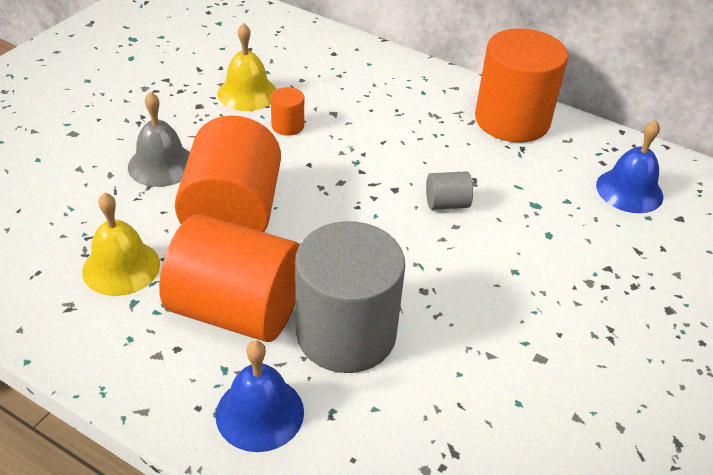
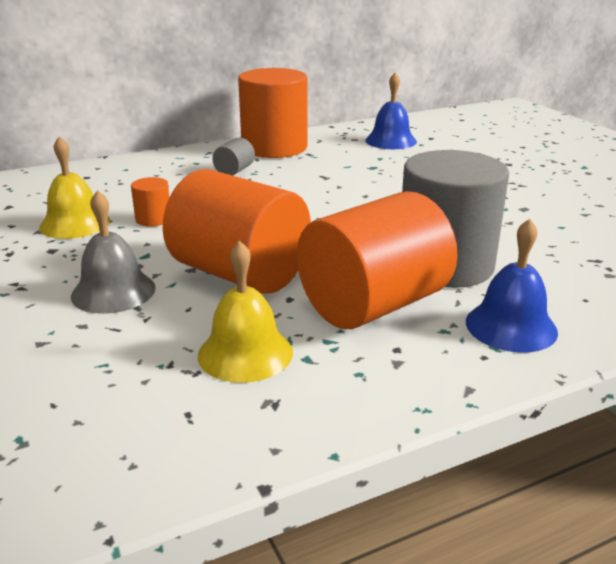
camera: 55 degrees left, 15 degrees down
(446, 203) = (337, 191): grey cylinder -> grey cylinder (234, 171)

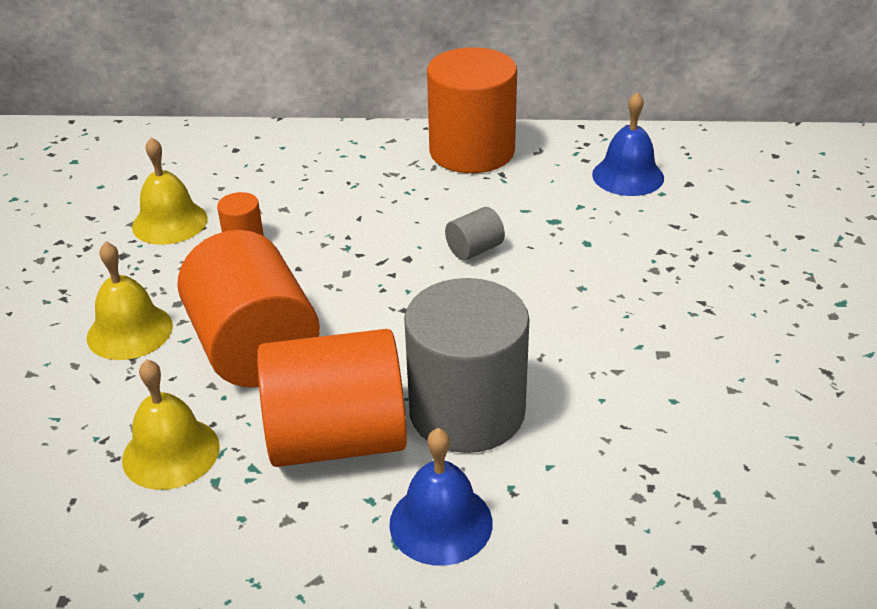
camera: 30 degrees right, 10 degrees up
(113, 291) = (130, 331): grey bell -> yellow bell
(234, 171) = (389, 182): grey cylinder -> grey cylinder (474, 249)

